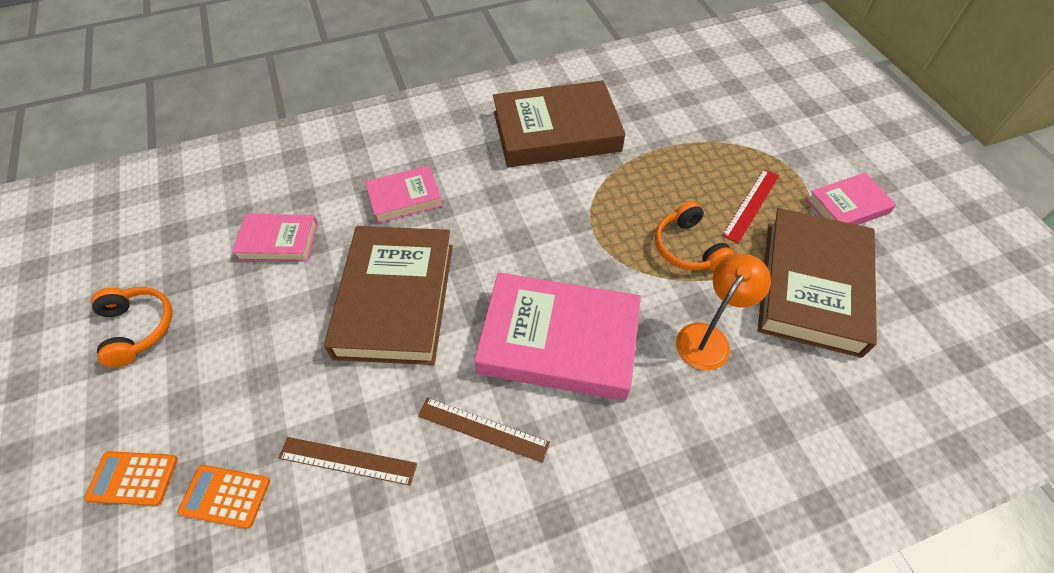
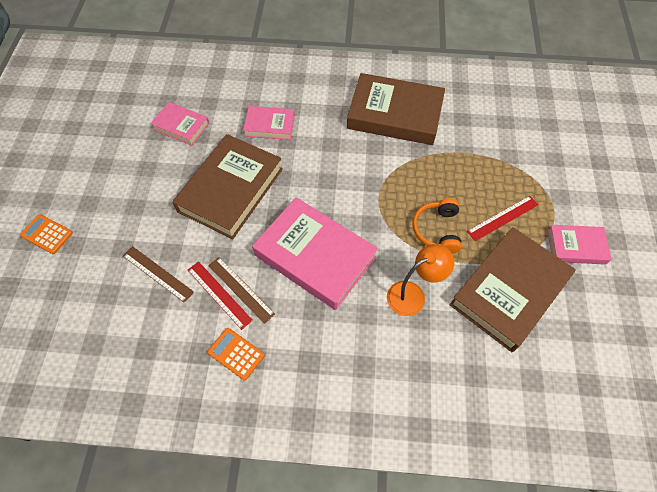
camera: 25 degrees right, 5 degrees up
(138, 328) = (83, 150): orange headphones -> none
(225, 496) = (87, 264): orange calculator -> orange calculator (236, 354)
(456, 450) = (219, 294): none -> red ruler

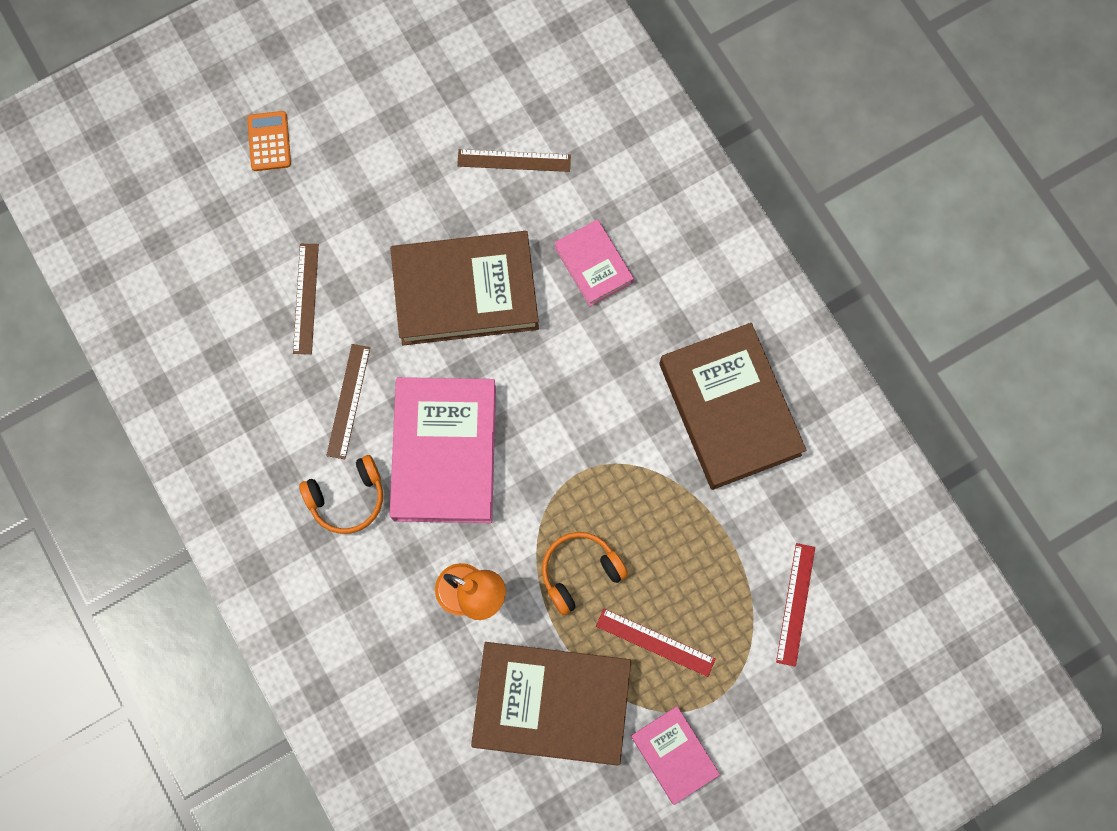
camera: 55 degrees right, 15 degrees up
(181, 126) = (514, 160): pink book -> brown ruler
(219, 294) = (326, 383): red ruler -> red ruler (795, 604)
(236, 354) = (274, 451): orange calculator -> none
(300, 328) = (347, 498): none -> orange headphones

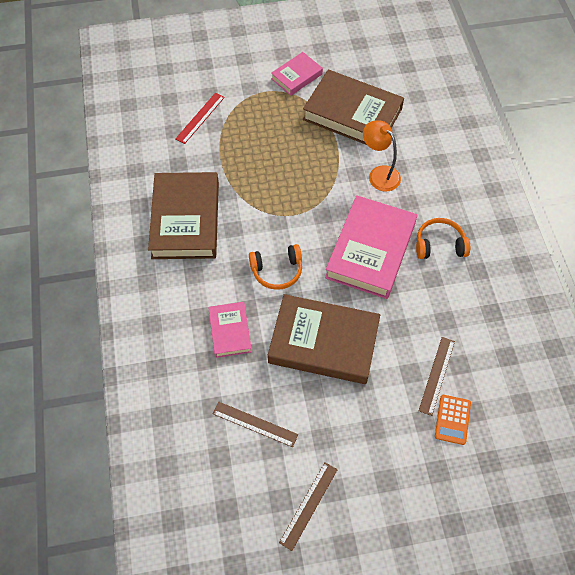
camera: 160 degrees left, 15 degrees down
(269, 141) = (437, 506): orange calculator -> orange calculator (452, 419)
(349, 401) = (424, 299): brown ruler -> brown ruler (308, 505)
(579, 572) = (312, 166): orange headphones -> orange headphones (277, 271)
(655, 642) = (284, 123): red ruler -> none
(674, 754) = (296, 76): pink book -> pink book turned 60 degrees clockwise

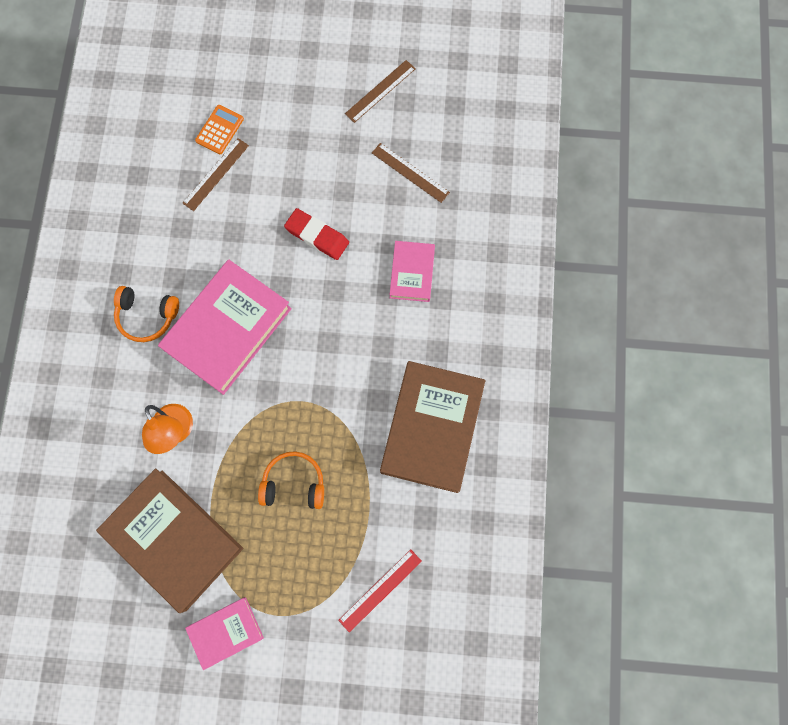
camera: 165 degrees left, 15 degrees up
(277, 271) = (342, 331): orange headphones -> orange headphones (294, 483)
(323, 342) = (317, 236): brown book -> red eraser

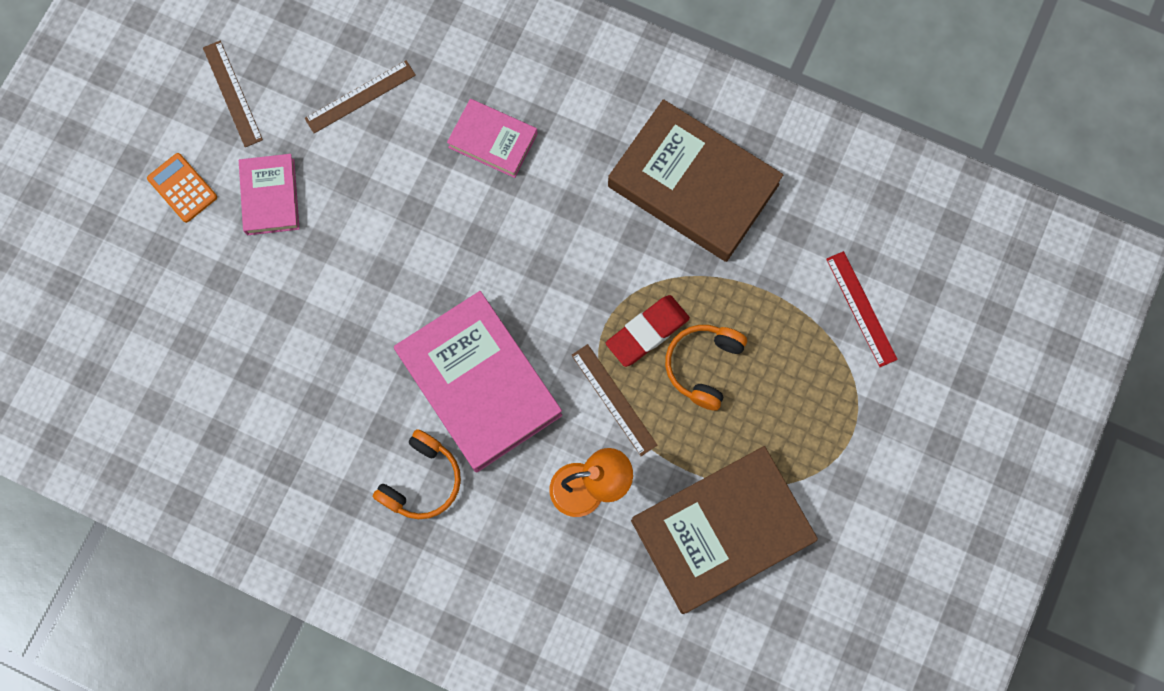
camera: 70 degrees left, 0 degrees up
(215, 174) = (260, 334): brown ruler -> brown ruler (613, 400)
(219, 130) = (198, 310): orange calculator -> orange calculator (182, 188)
(226, 632) = (852, 501): pink book -> pink book (270, 197)
(317, 236) = (398, 236): red eraser -> red eraser (647, 332)

